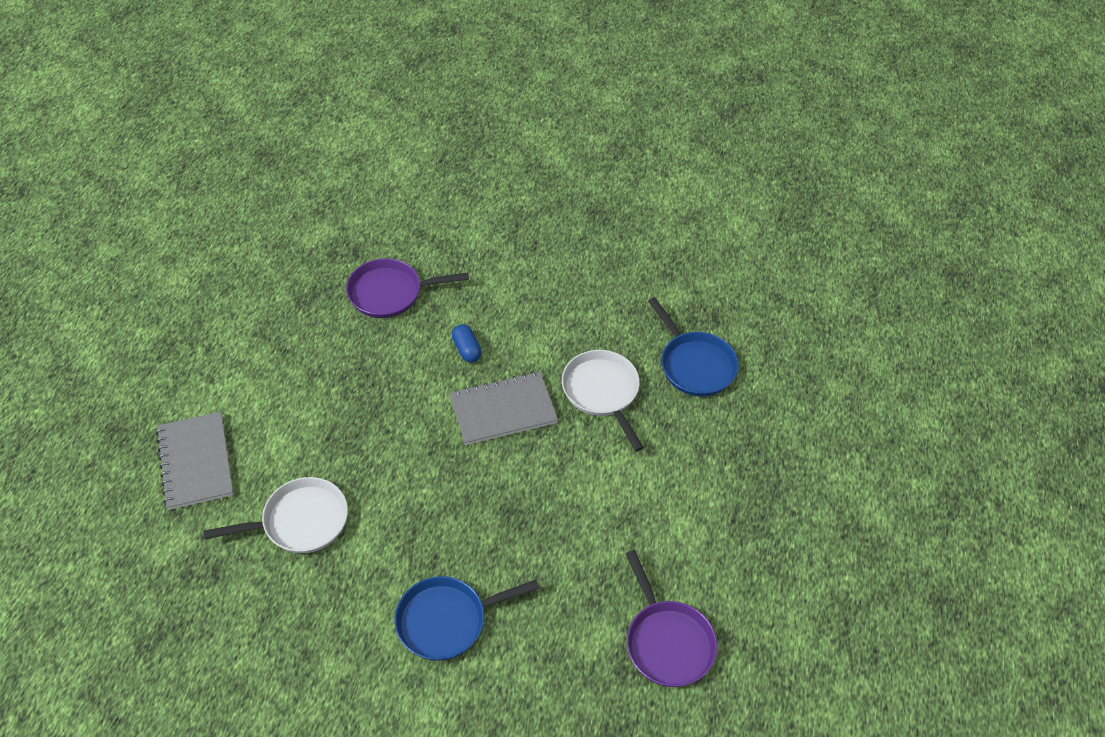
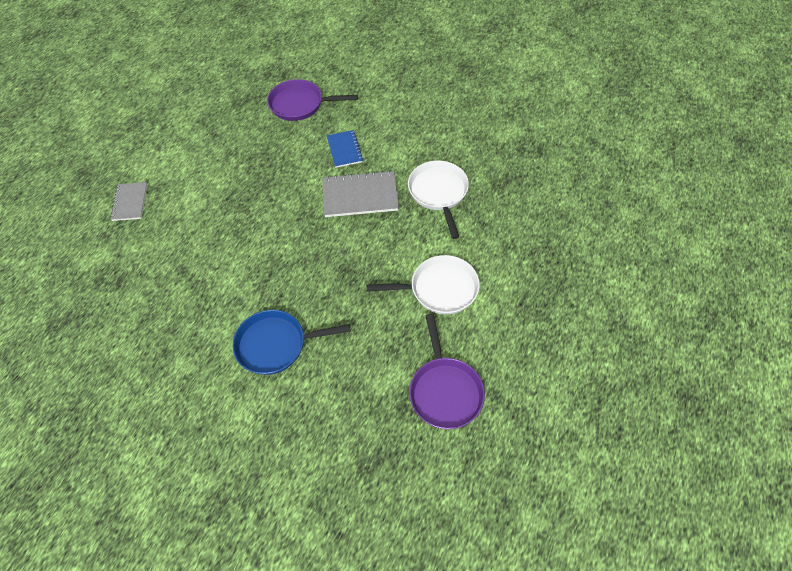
camera: 15 degrees right, 5 degrees up
(196, 462) = (130, 202): grey notebook -> grey notebook, size x0.62
(300, 521) = (190, 254): white pan -> white pan (439, 289)
(467, 349) = (344, 150): blue capsule -> blue notebook
(695, 365) = (516, 182): blue pan -> none

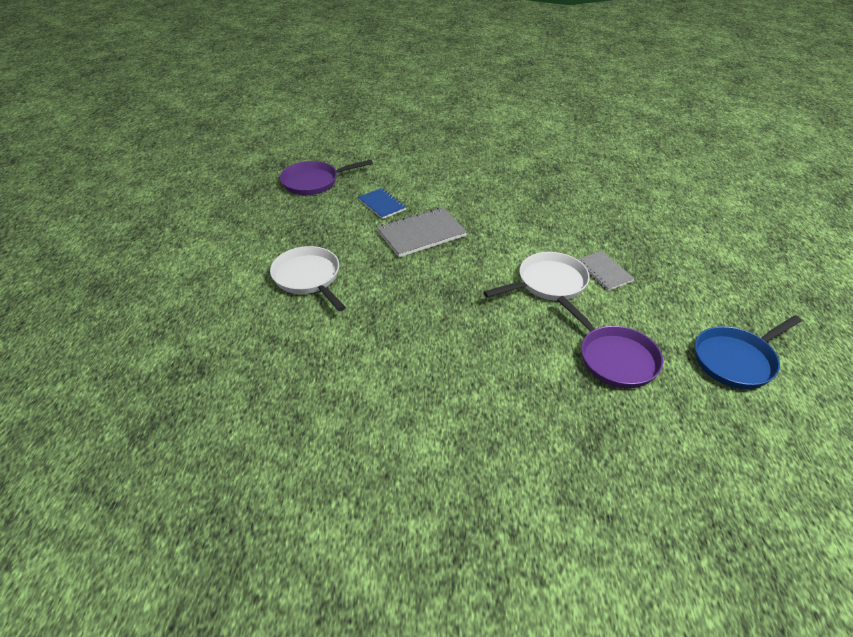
camera: 25 degrees left, 15 degrees down
(130, 202) = (172, 297): grey notebook -> grey notebook (603, 272)
(276, 345) = (420, 372): blue pan -> blue pan (736, 360)
(438, 193) = (493, 215): white pan -> white pan (308, 278)

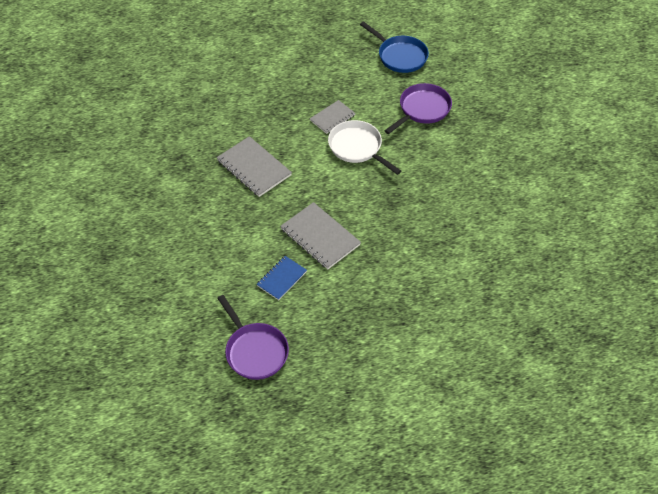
camera: 105 degrees left, 10 degrees up
(308, 278) = (409, 300): white pan -> none
(531, 207) = (254, 168): none -> grey notebook

